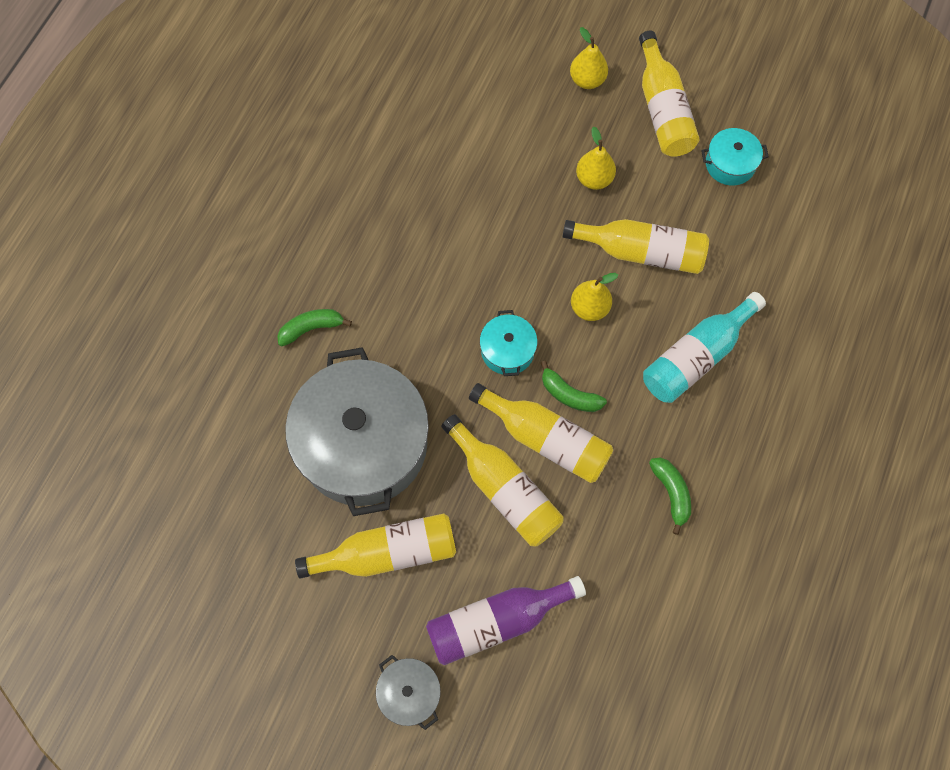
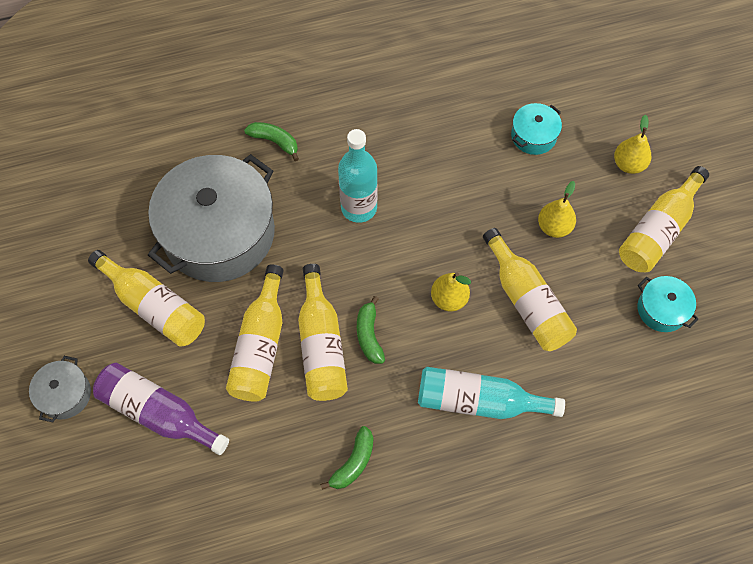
camera: 50 degrees right, 5 degrees down
(442, 311) = (359, 208): none -> turquoise bottle
(507, 350) = (367, 270): turquoise pot -> turquoise pot (533, 136)

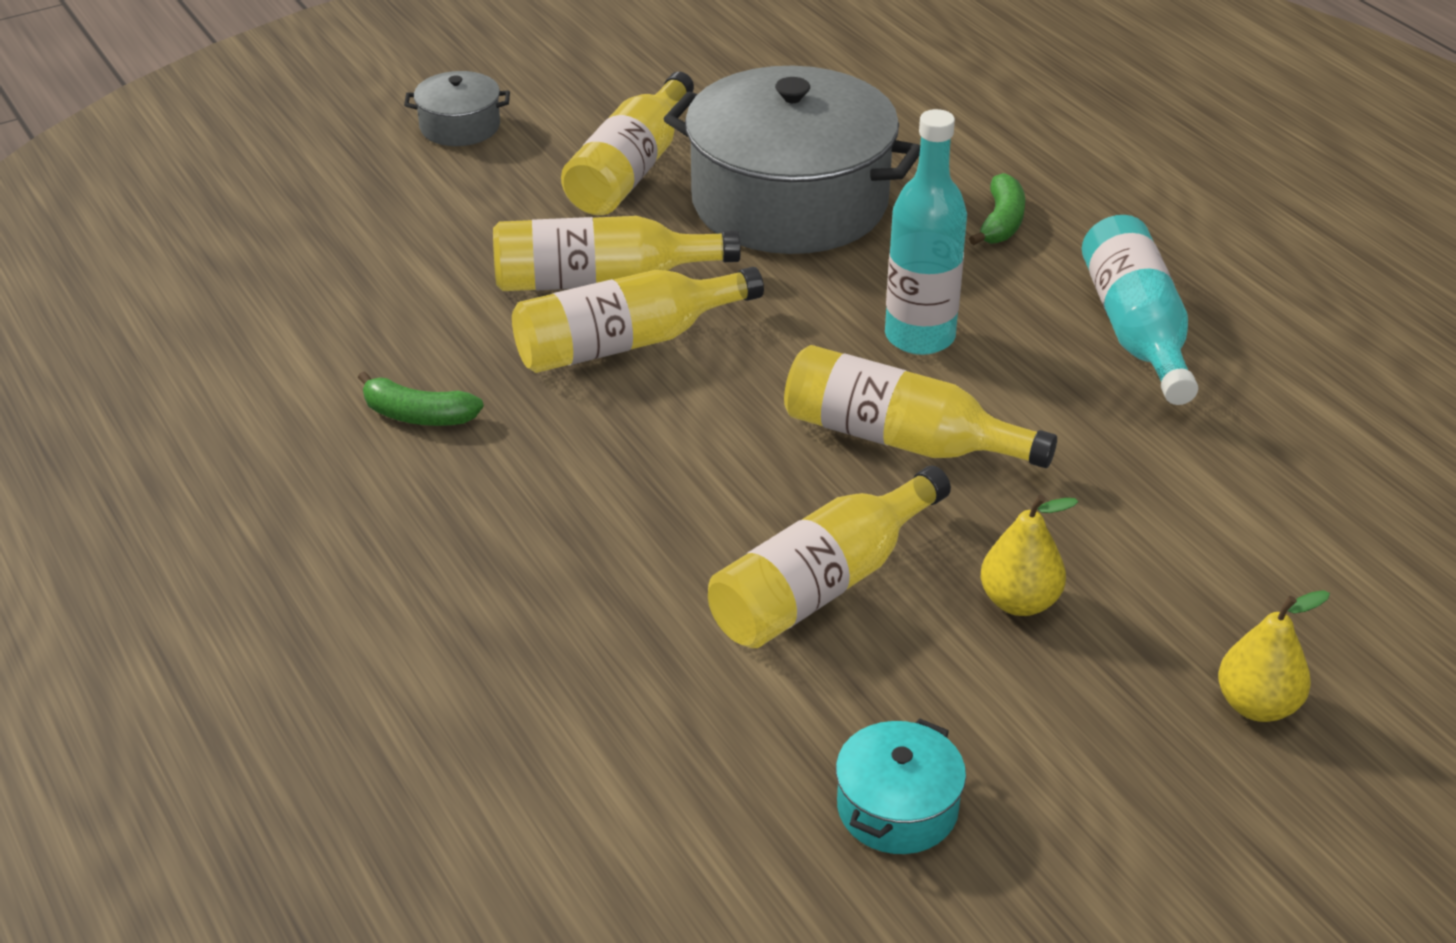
camera: 75 degrees right, 25 degrees down
(159, 413) = (453, 209): purple bottle -> none
(369, 335) = (665, 392): green banana -> none
(449, 299) = (780, 477): yellow pear -> none
(479, 401) = (579, 549): turquoise bottle -> turquoise bottle (1136, 330)
(533, 136) = (1231, 540): turquoise pot -> none
(658, 230) = (1106, 779): yellow bottle -> yellow bottle (900, 439)

